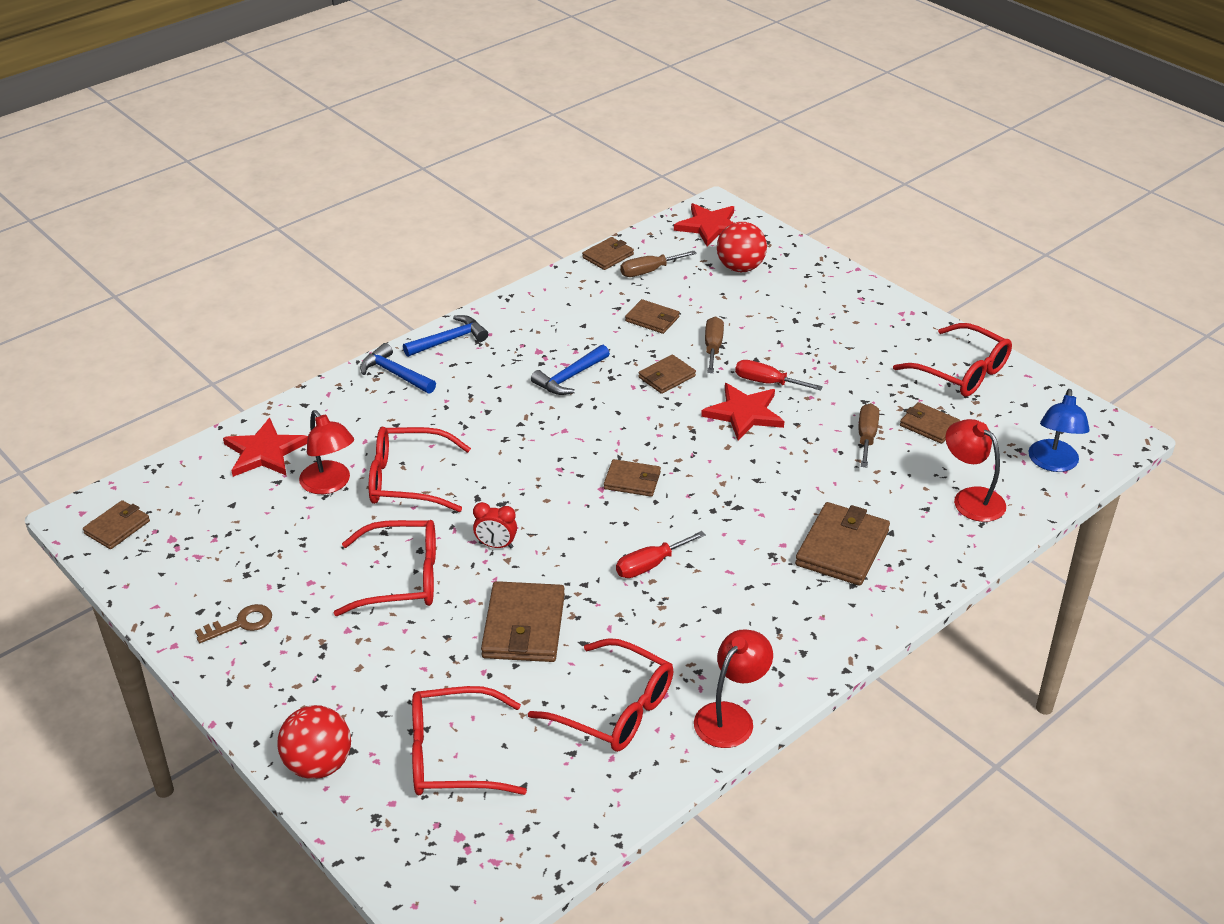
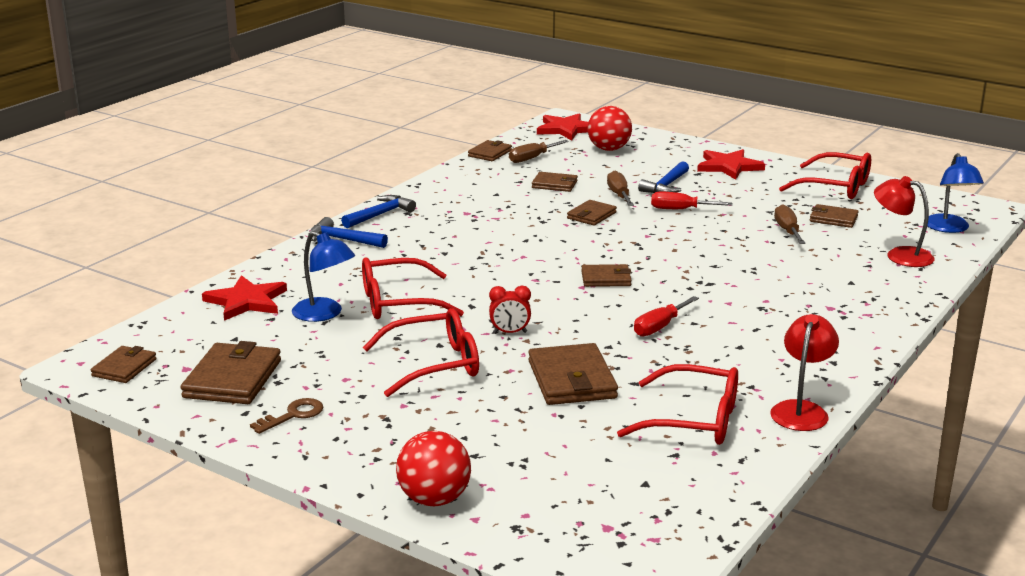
camera: 15 degrees left, 15 degrees down
(330, 484) = (324, 314): red lamp -> blue lamp
(450, 755) = (561, 473): red glasses -> none
(570, 377) = (506, 225): blue hammer -> blue hammer (666, 186)
(744, 413) = (674, 229): red star -> red star (728, 166)
(842, 548) = (817, 296): brown wallet -> brown wallet (232, 379)

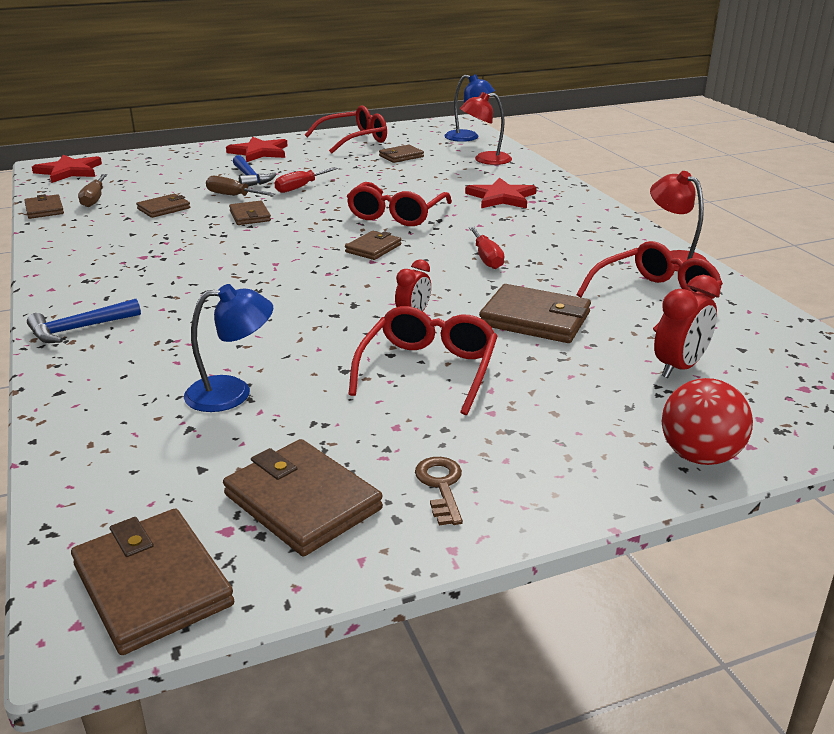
camera: 55 degrees left, 5 degrees up
(124, 368) = (152, 585): brown wallet -> brown wallet, size x1.69
(246, 301) = (121, 431): red star -> red star (501, 197)
(380, 215) = (63, 293): blue hammer -> none
(397, 303) = (271, 346): red glasses -> red glasses (396, 215)
(568, 461) = (679, 367): none -> red clock
(609, 149) = (142, 172): red ball -> none
(787, 231) = (396, 172): brown screwdriver -> none

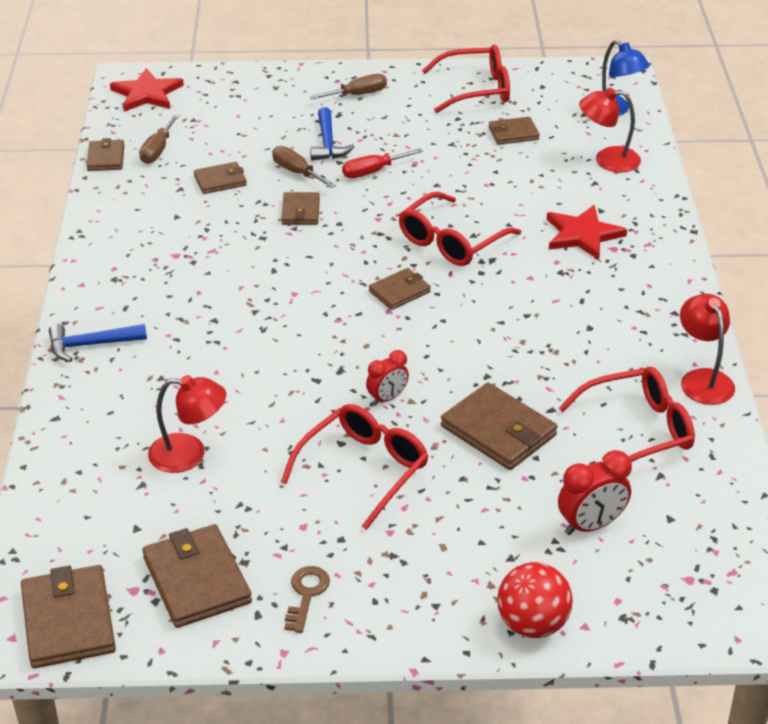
camera: 20 degrees right, 10 degrees up
(232, 392) = (189, 454): blue lamp -> red lamp
(259, 152) = (357, 94): red star -> brown screwdriver
(486, 258) = (505, 333): red screwdriver -> none

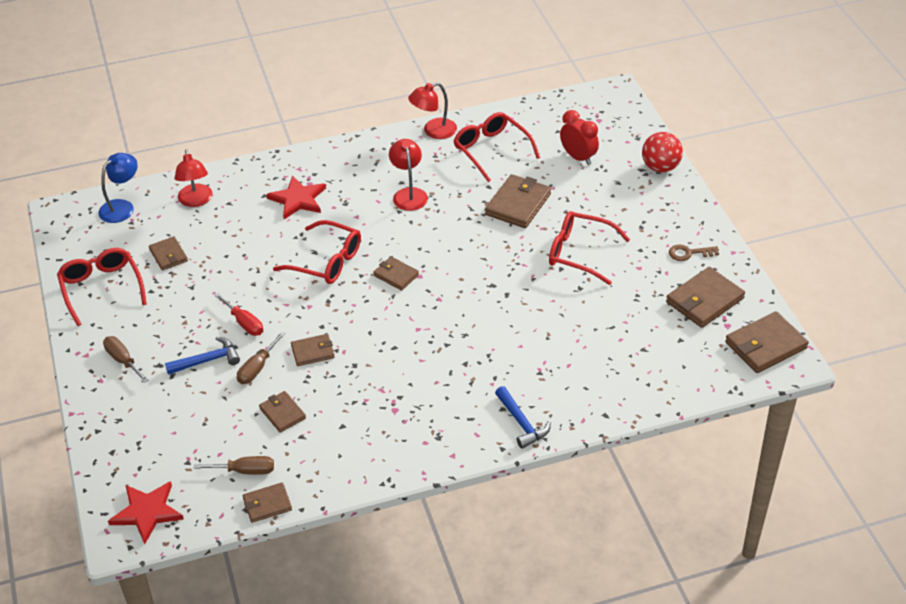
camera: 105 degrees left, 5 degrees up
(189, 454) = (605, 335): red lamp -> red lamp (409, 194)
(387, 398) = (510, 257): red clock -> none

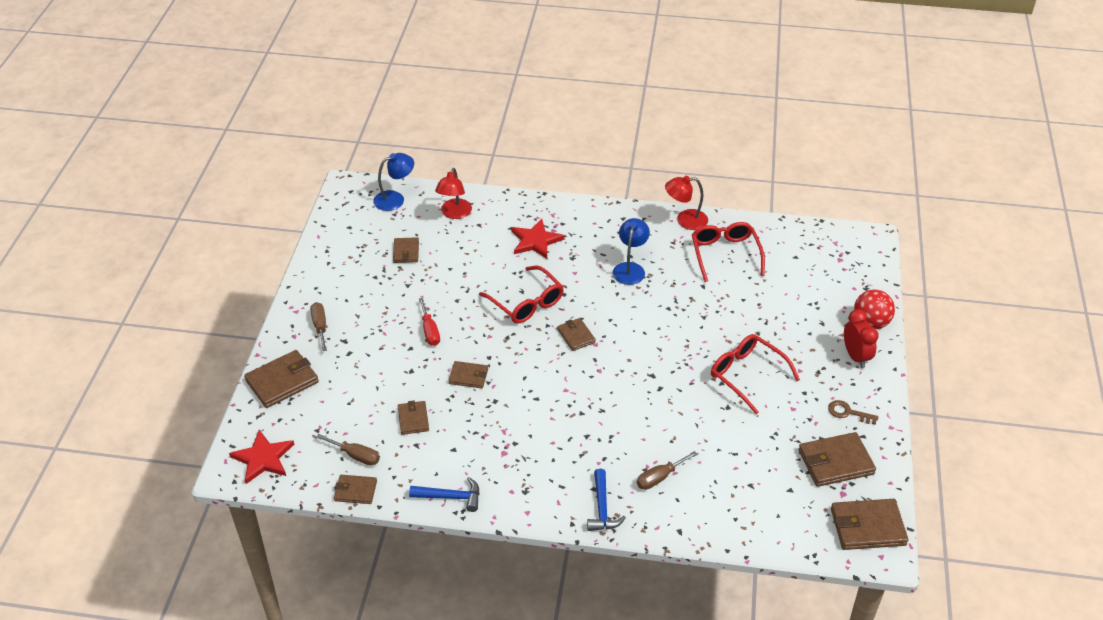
camera: 25 degrees right, 0 degrees up
(101, 288) = (340, 260): red glasses -> none
(207, 360) = (383, 351): blue hammer -> blue hammer (450, 497)
(257, 368) = (417, 373): brown screwdriver -> brown screwdriver (659, 477)
(409, 194) = (630, 268): red lamp -> blue lamp
(518, 204) = (719, 311): brown wallet -> brown wallet (282, 381)
(578, 157) = (799, 287): red clock -> red clock (855, 356)

